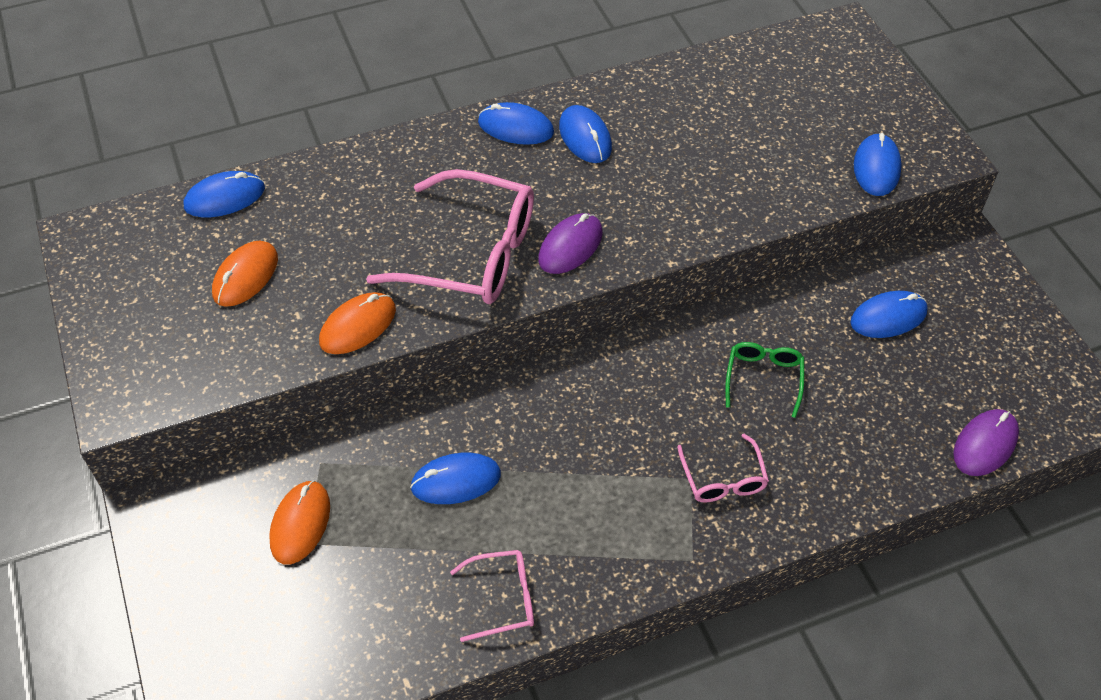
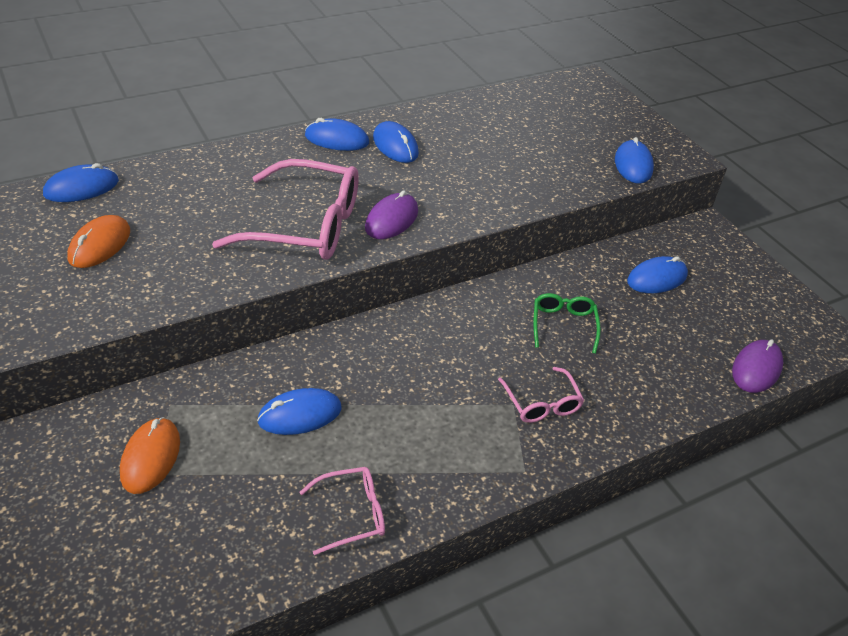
camera: 10 degrees left, 10 degrees down
(358, 326) = (205, 280): orange mouse -> none

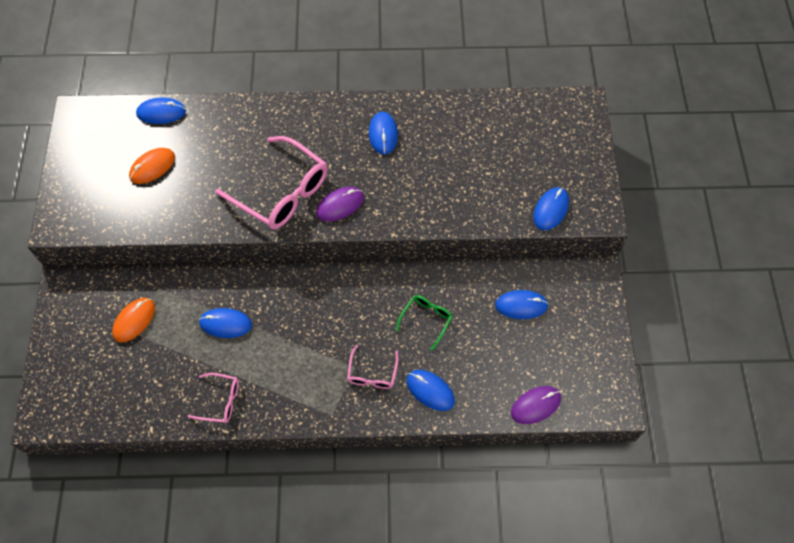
camera: 30 degrees right, 20 degrees up
(337, 139) = (345, 115): blue mouse -> blue mouse (430, 390)

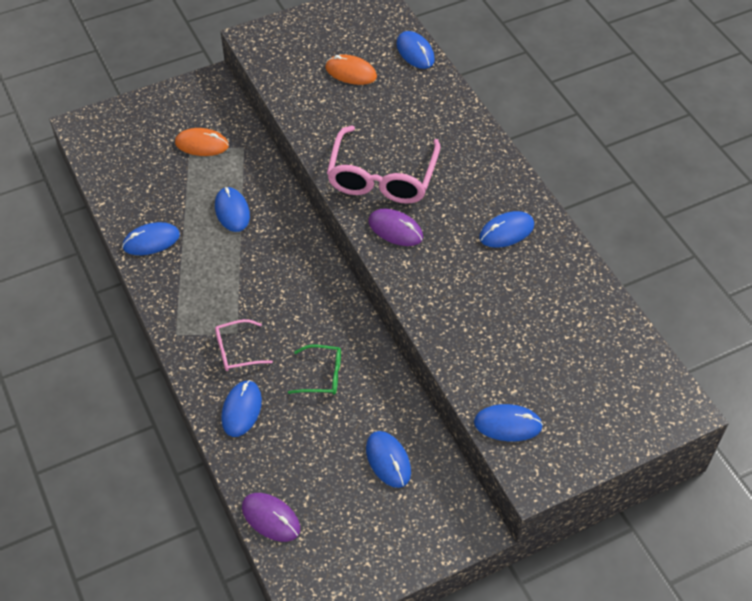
camera: 65 degrees right, 10 degrees down
(220, 401) = (151, 241): pink glasses -> blue mouse

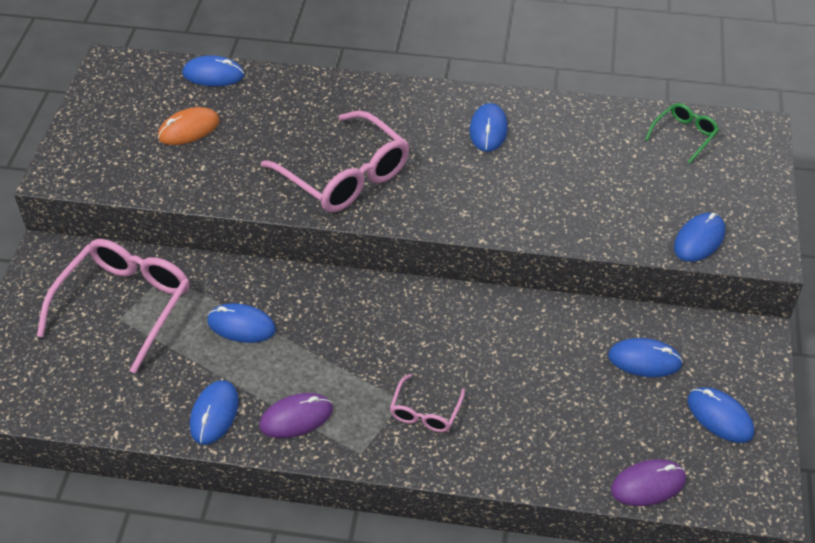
camera: 55 degrees left, 5 degrees down
(202, 144) = (124, 305): orange mouse -> pink glasses
(241, 410) = (501, 444): blue mouse -> blue mouse (720, 417)
(322, 375) = (510, 359): green glasses -> green glasses (684, 135)
(395, 229) = (418, 199): purple mouse -> purple mouse (296, 417)

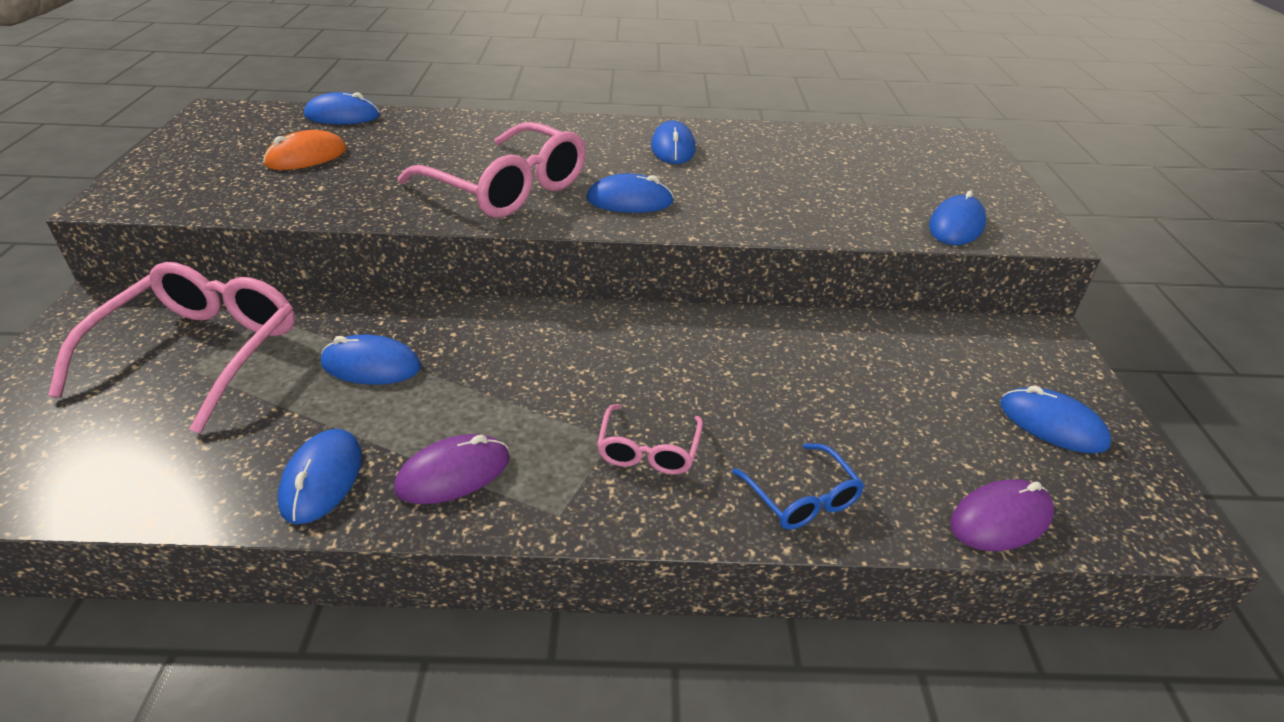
camera: 10 degrees left, 10 degrees down
(520, 457) = (802, 498): none -> blue glasses
(644, 360) = (925, 368): blue mouse -> blue mouse (629, 201)
(684, 135) = (892, 146): green glasses -> none

